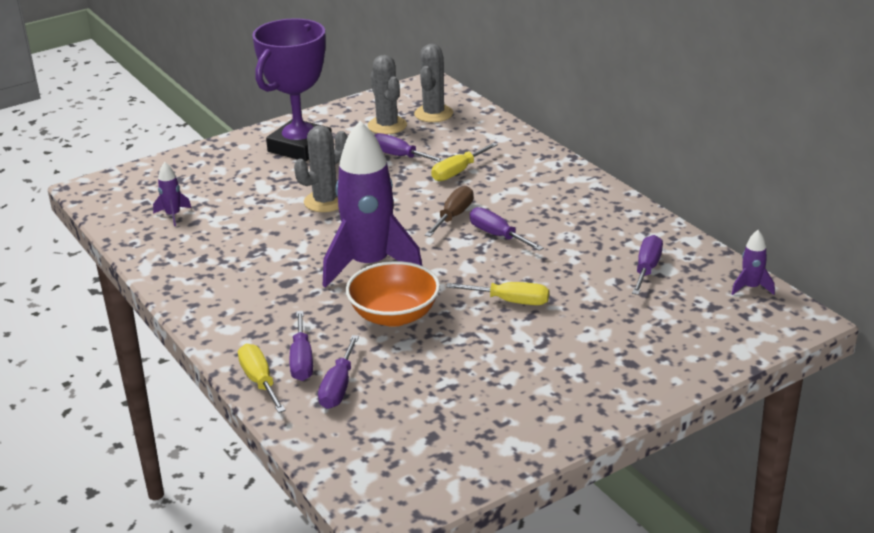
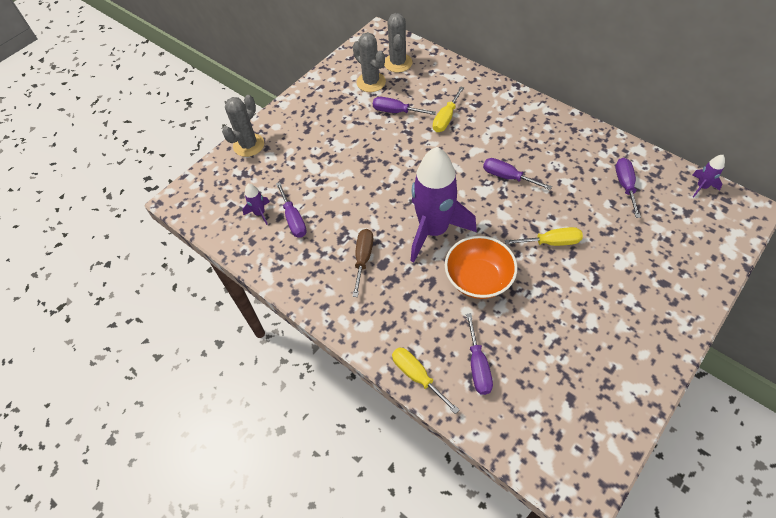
camera: 15 degrees left, 25 degrees up
(300, 147) = (318, 118): purple trophy -> none
(302, 360) = (436, 345): purple screwdriver -> purple screwdriver (293, 219)
(325, 201) = (367, 171): grey cactus -> grey cactus (248, 145)
(453, 216) = (466, 164): brown screwdriver -> brown screwdriver (363, 259)

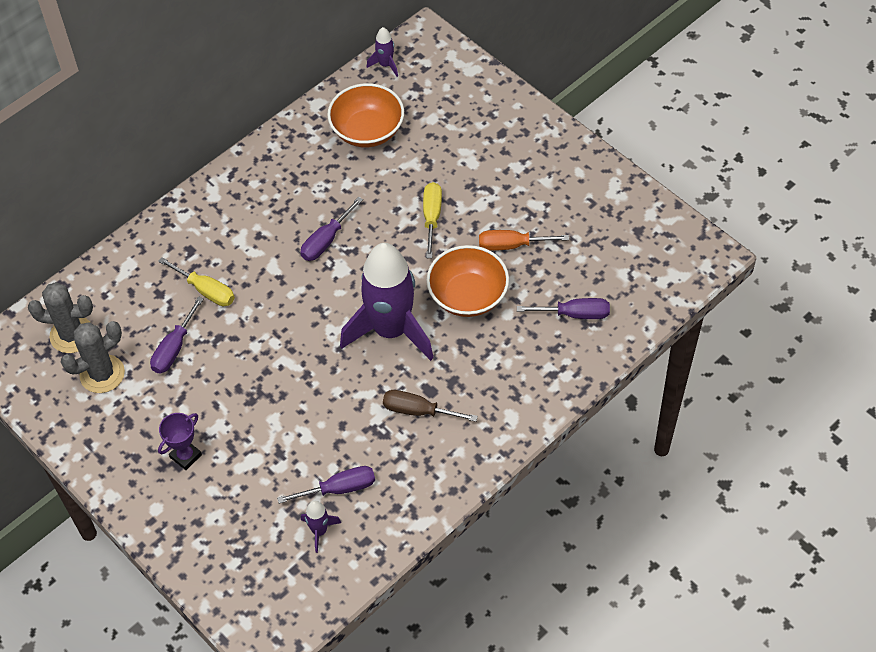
camera: 85 degrees left, 0 degrees up
(248, 145) = (185, 547): grey cactus -> none
(314, 133) = (185, 456): none -> purple trophy
(417, 376) = (580, 371): yellow screwdriver -> none
(540, 305) = (511, 245): none -> orange screwdriver
(625, 185) = (367, 131): purple screwdriver -> orange bowl

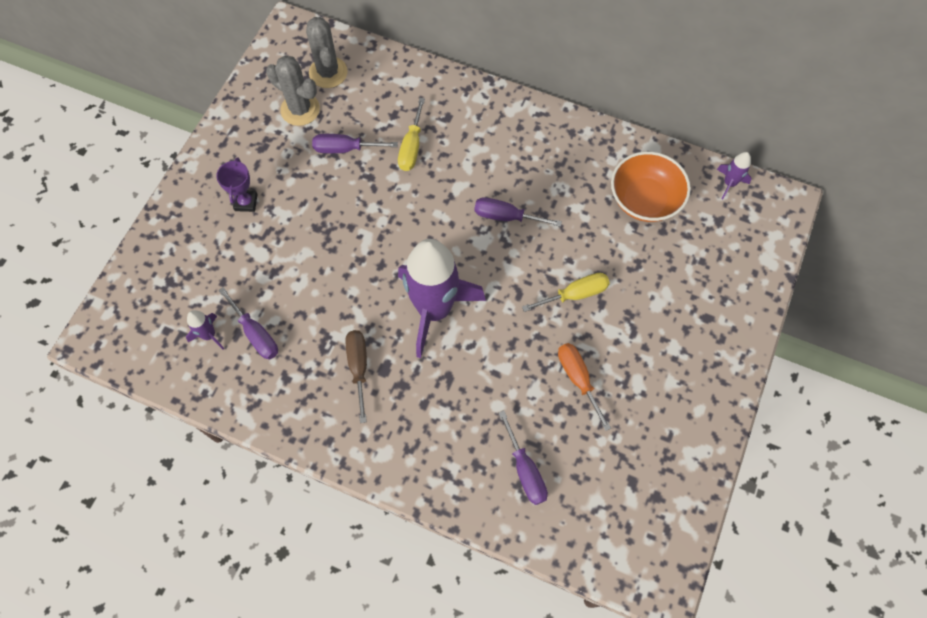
camera: 65 degrees right, 10 degrees up
(185, 456) = (246, 202): purple trophy -> purple trophy turned 75 degrees clockwise
(468, 296) = (501, 361): orange bowl -> none

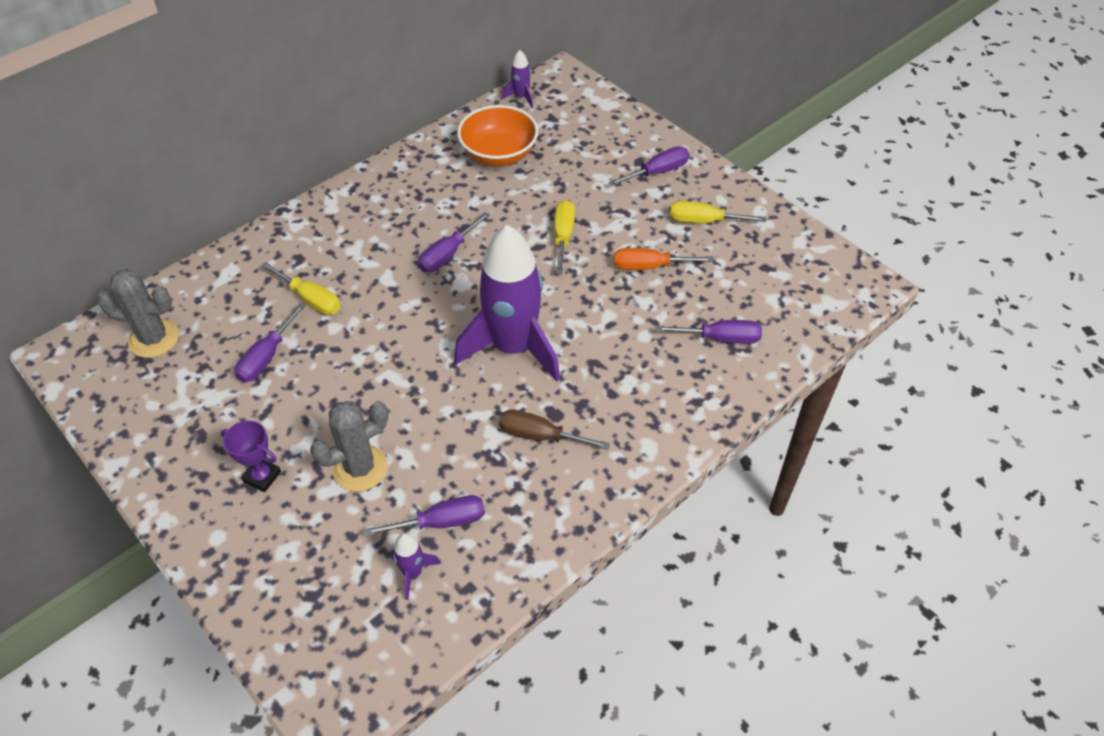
camera: 65 degrees left, 15 degrees down
(300, 109) = (180, 381): grey cactus -> grey cactus (360, 468)
(661, 405) = (704, 221): none -> yellow screwdriver
(702, 340) = (658, 172): none -> purple screwdriver

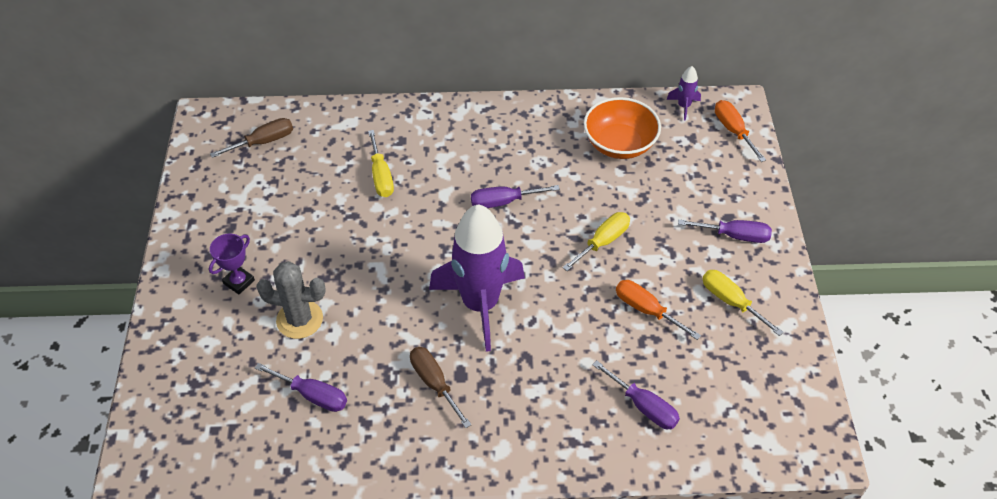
camera: 40 degrees right, 0 degrees up
(154, 338) = (263, 142): grey cactus -> brown screwdriver
(262, 476) = (239, 282): purple trophy -> purple trophy turned 60 degrees clockwise
(266, 357) = (316, 200): purple screwdriver -> none
(413, 573) = (263, 416): purple rocket -> none
(578, 95) = (733, 131): none -> orange screwdriver

